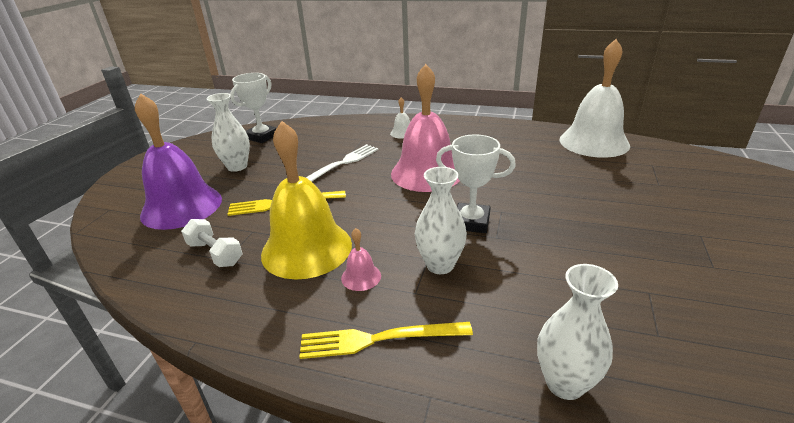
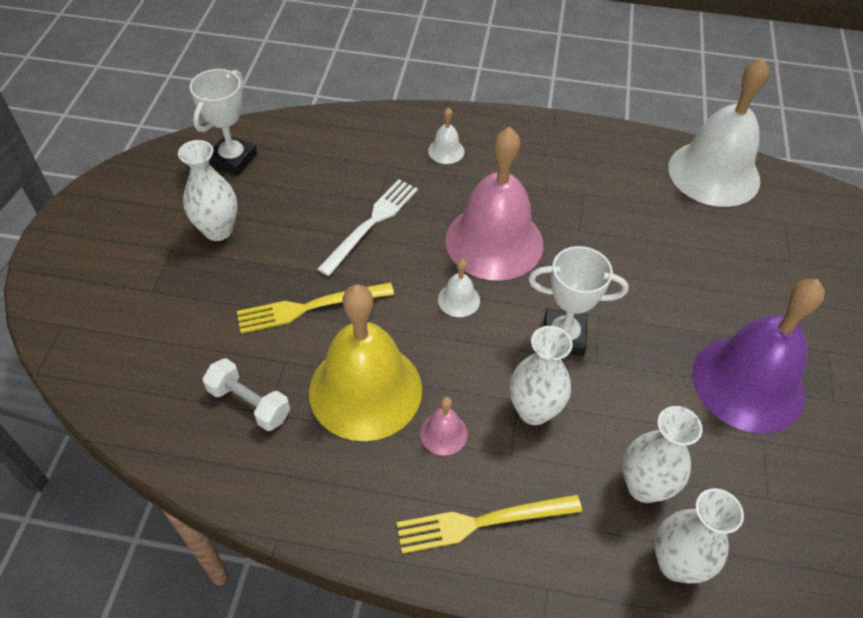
camera: 10 degrees left, 20 degrees up
(181, 206) = (168, 317): purple bell -> purple bell (748, 383)
(393, 201) = (458, 300): none -> white bell
(534, 320) = (644, 486): none -> white vase

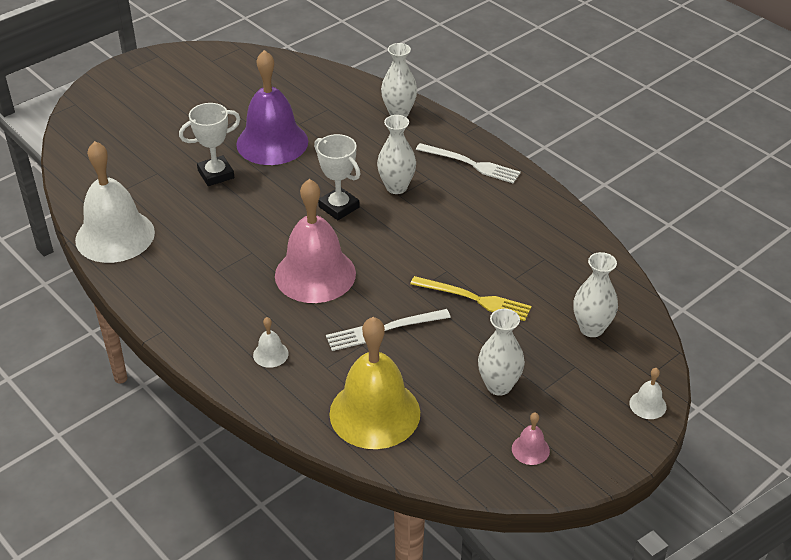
camera: 140 degrees left, 10 degrees down
(233, 159) = (443, 444): white trophy -> white trophy (216, 174)
(249, 403) = (552, 268): white dumbbell -> none
(365, 390) = (479, 240): yellow bell -> yellow bell (374, 413)
(443, 433) = (454, 202): pink bell -> pink bell (530, 449)
(458, 300) = (377, 255): white bell -> white bell (647, 405)
(482, 522) = (471, 164): yellow fork -> white fork
(644, 486) = (379, 138): white vase -> white vase (591, 328)

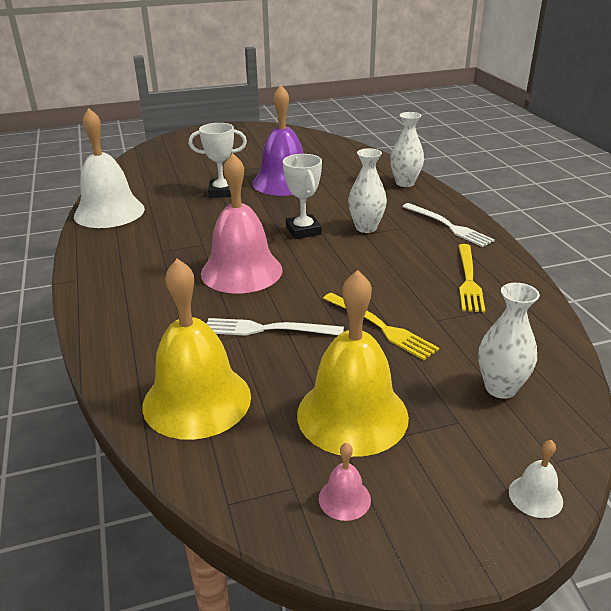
camera: 25 degrees right, 10 degrees down
(270, 354) = (146, 320): white bell -> none
(499, 385) = (352, 415): white vase -> yellow bell
(519, 226) = (468, 280): none -> yellow fork

